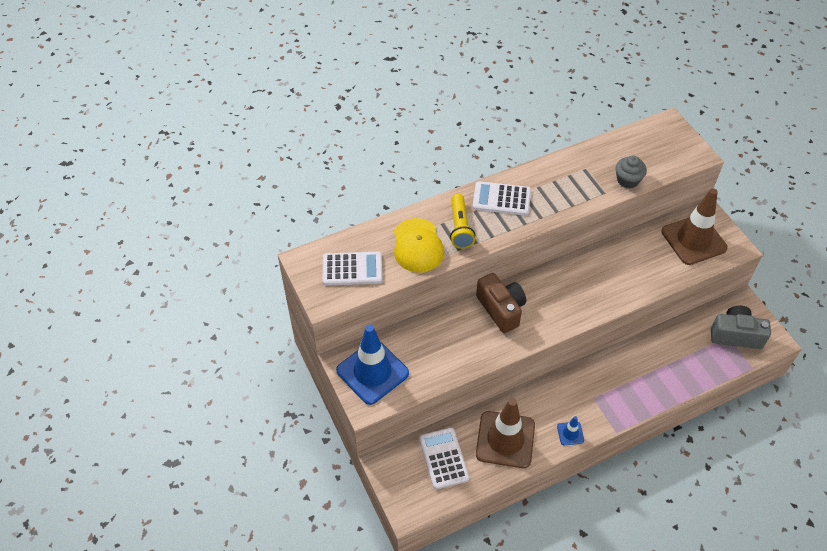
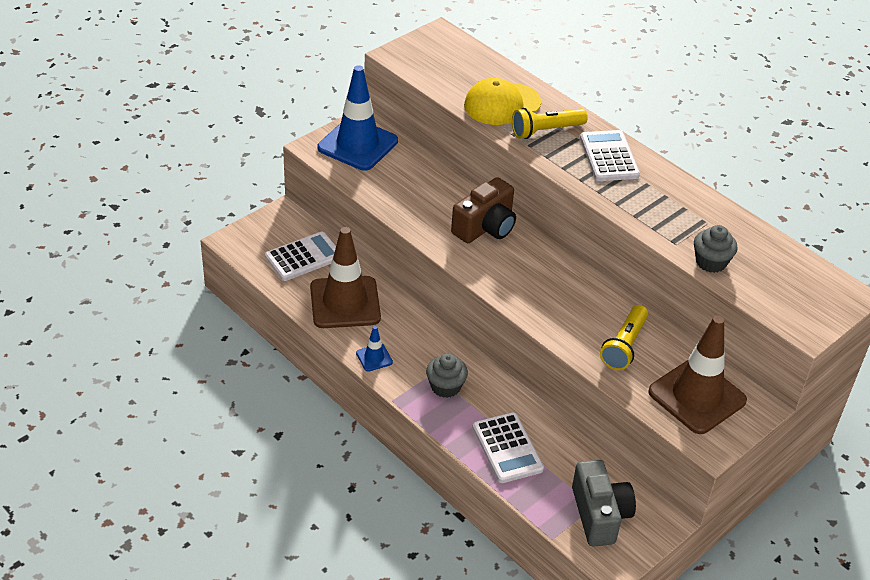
camera: 70 degrees right, 10 degrees down
(352, 269) = (446, 65): white calculator -> white calculator (507, 448)
(608, 393) = (445, 387): none -> grey cupcake
(642, 263) = (624, 346): none -> yellow flashlight

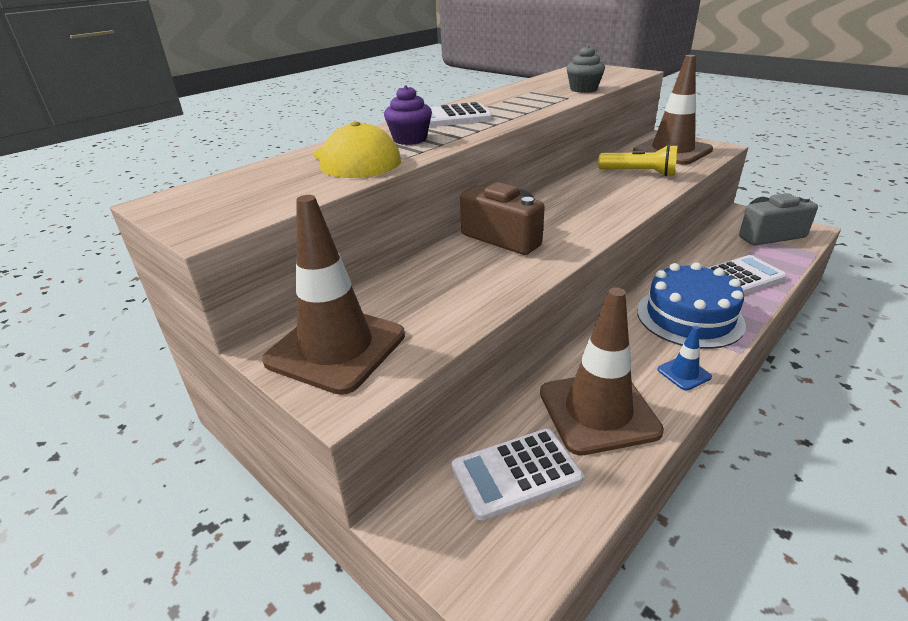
camera: 90 degrees left, 10 degrees down
(303, 257) = (516, 473): white calculator -> white calculator turned 75 degrees counterclockwise
(357, 144) = (336, 348): blue traffic cone -> brown traffic cone
(445, 387) = (689, 317): grey cupcake -> blue cake
(546, 131) = (410, 139): yellow flashlight -> purple cupcake

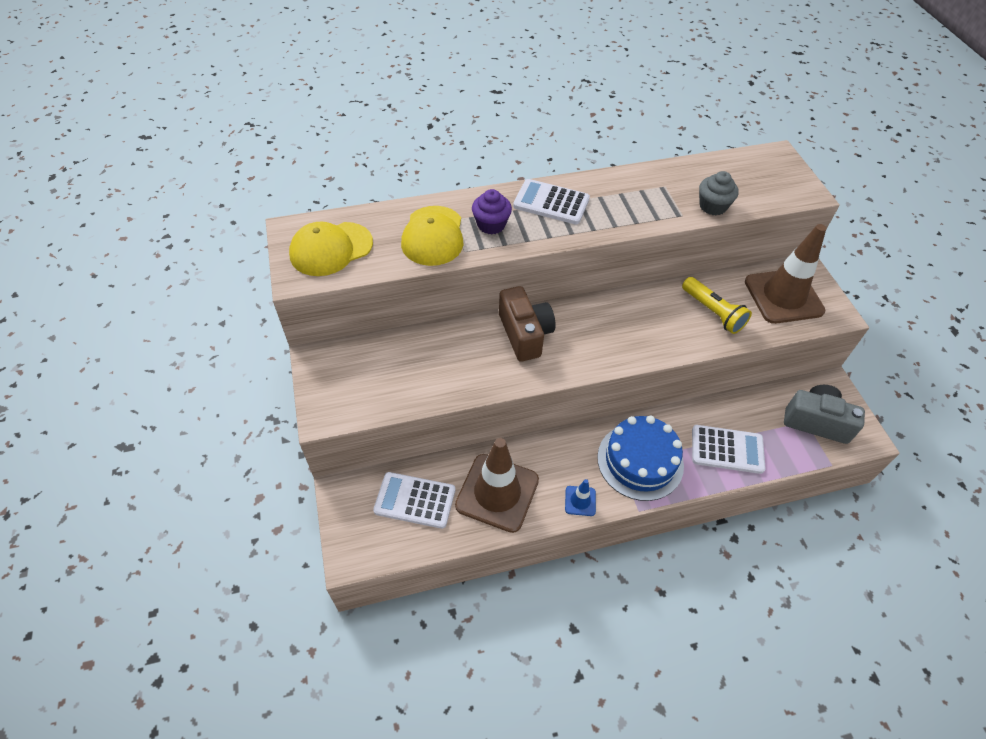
camera: 30 degrees right, 20 degrees up
(234, 199) = (331, 249): none -> yellow cap
(336, 348) = (346, 377): brown traffic cone -> none

